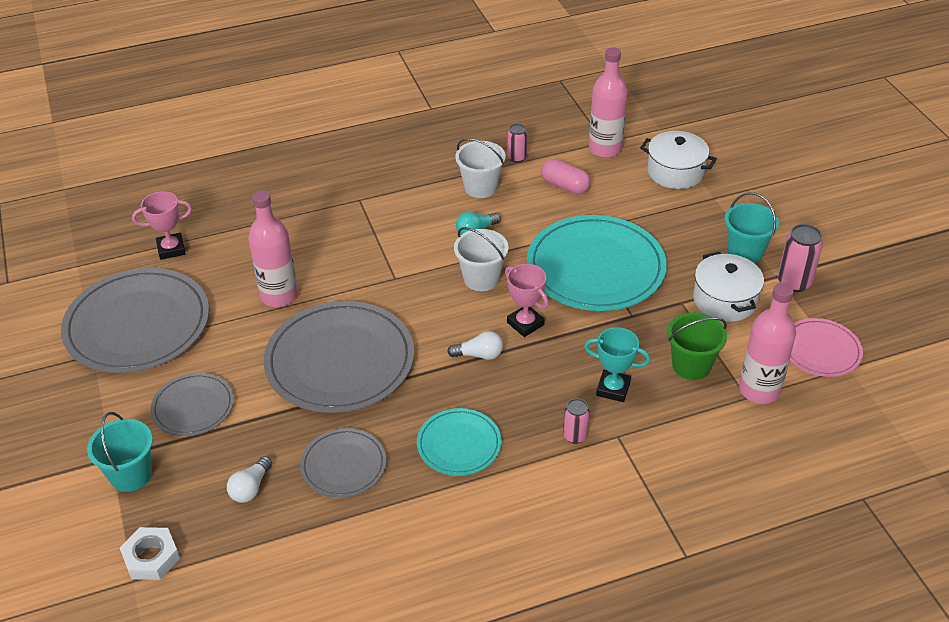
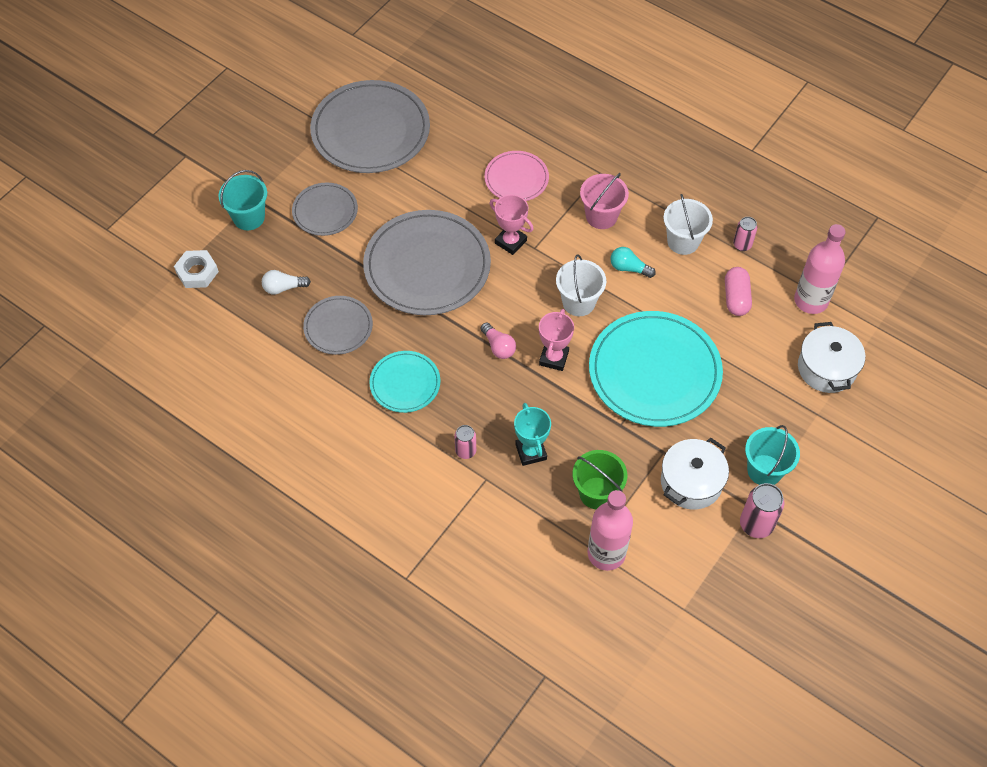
camera: 55 degrees right, 15 degrees up
(171, 249) = (454, 98): pink trophy -> pink trophy (510, 242)
(279, 296) = (460, 190): pink bottle -> none
(405, 221) = (601, 216): none -> pink bucket
(479, 355) = (498, 347): white light bulb -> pink light bulb
(821, 350) = (687, 580): pink plate -> pink plate (516, 178)

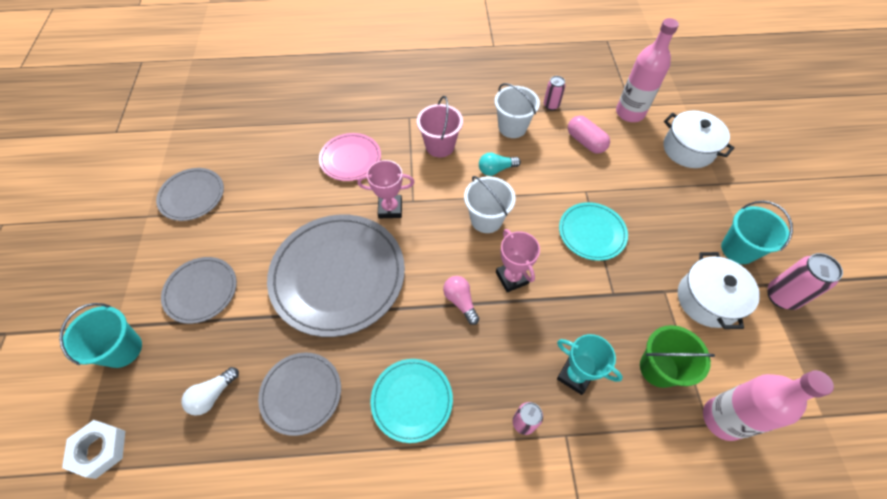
camera: 40 degrees left, 0 degrees up
(370, 131) = (192, 196): grey plate -> grey plate, size x0.53
(498, 347) = (460, 301): pink light bulb -> pink light bulb turned 135 degrees counterclockwise
(654, 371) = (592, 232): turquoise plate -> turquoise plate, size x0.53

